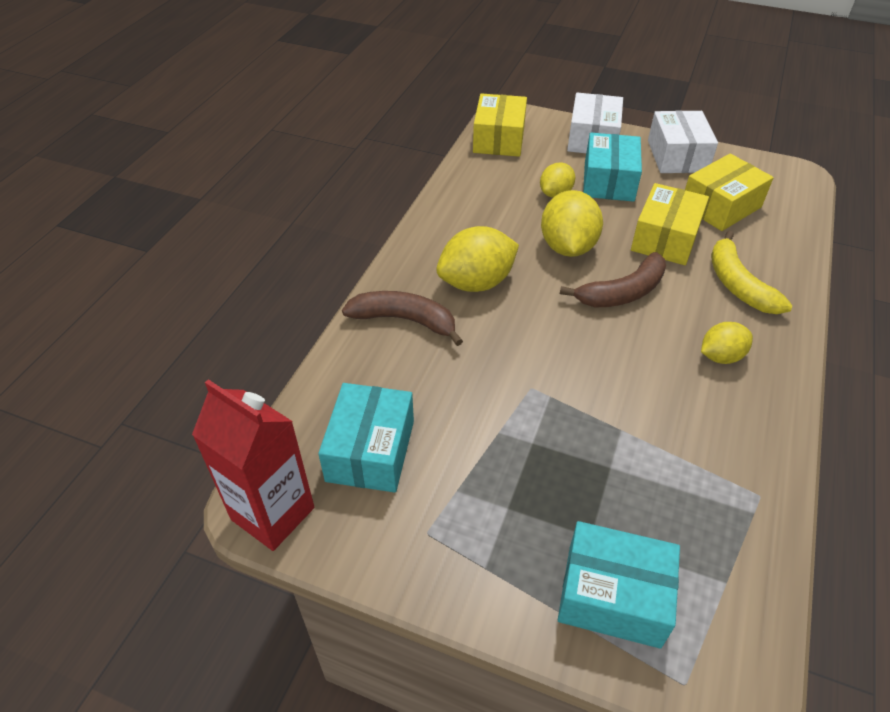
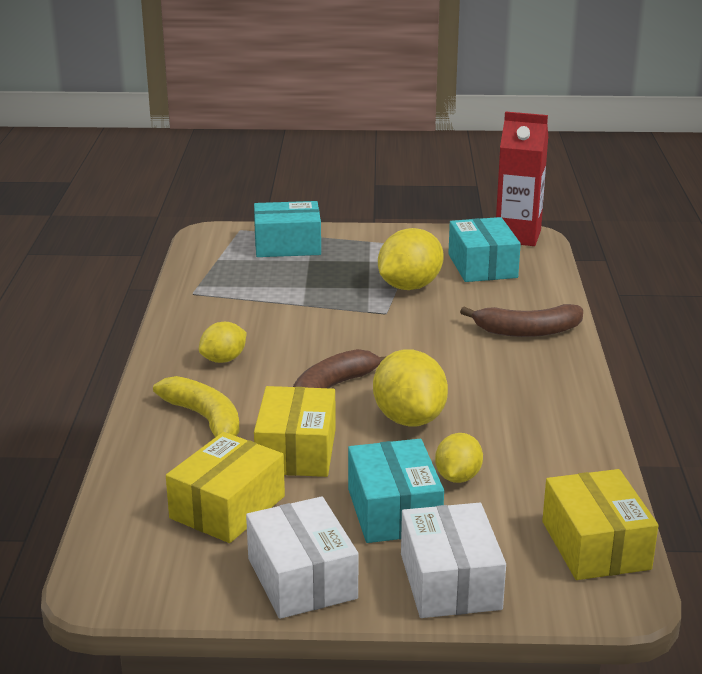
camera: 160 degrees right, 20 degrees down
(476, 283) = (485, 369): yellow lemon -> yellow lemon (409, 286)

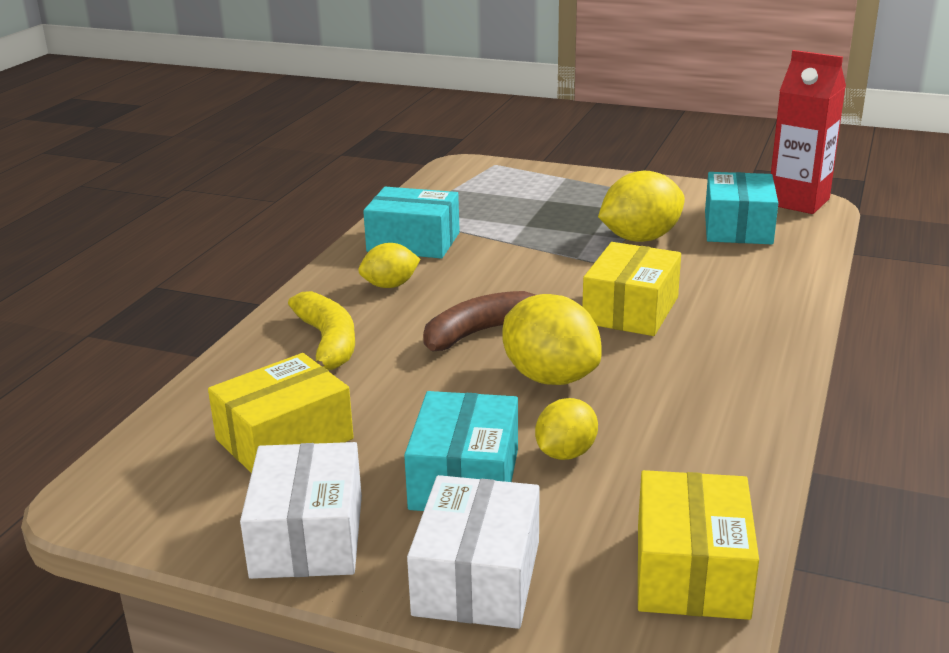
camera: 20 degrees right, 0 degrees up
(287, 245) = (534, 184): turquoise box -> turquoise box (413, 242)
(296, 451) = (400, 391): yellow box -> yellow box (630, 310)
(409, 419) = (550, 377): yellow lemon -> yellow lemon turned 45 degrees counterclockwise
(527, 331) = (751, 302): brown banana -> none

